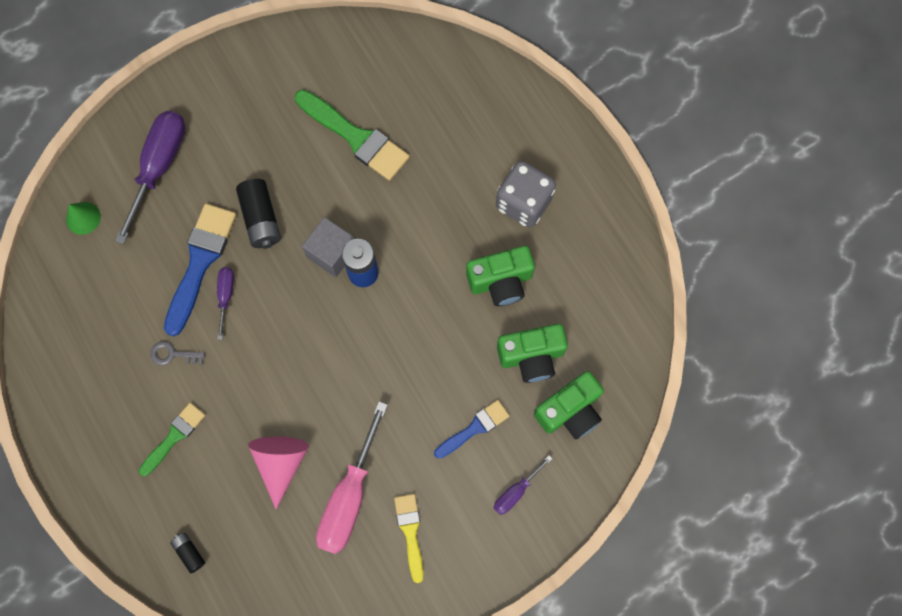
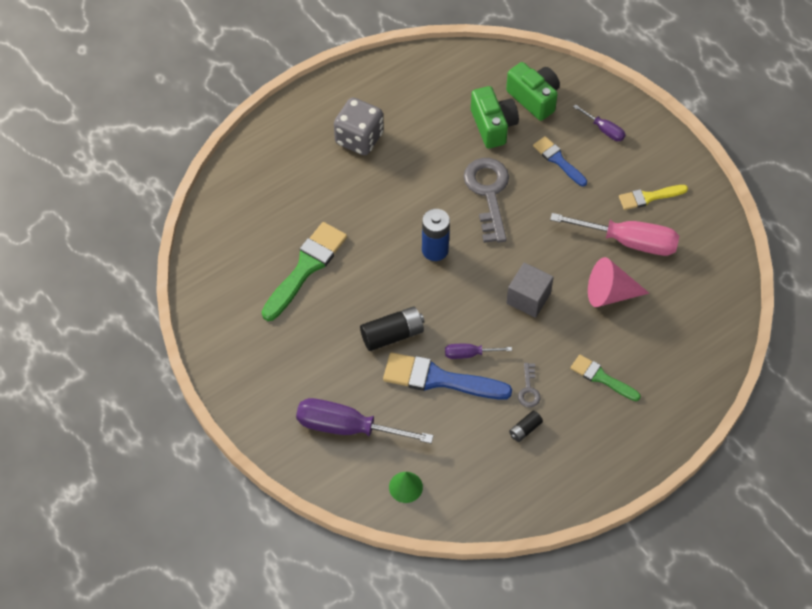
camera: 95 degrees left, 15 degrees down
(189, 552) = (697, 352): black battery -> black battery (525, 429)
(332, 253) = (419, 275): grey cube -> grey cube (528, 298)
(434, 340) = (488, 193): none -> grey key
(500, 281) = (431, 150): green camera -> none

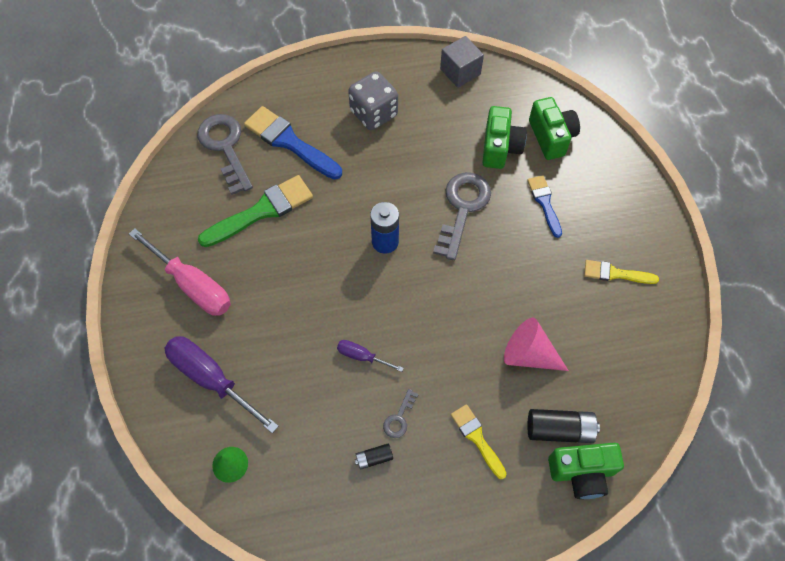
camera: 25 degrees right, 5 degrees up
(235, 224) = (225, 147): none -> grey key
(392, 335) = (302, 306): black battery -> black battery (559, 429)
(439, 379) = (321, 369): blue brush -> blue brush (289, 142)
(528, 298) = (447, 325): grey cube -> grey cube (460, 72)
(602, 378) = (477, 438): green brush -> yellow brush
(604, 130) = (603, 191): purple screwdriver -> none
(629, 241) = (573, 309): pink screwdriver -> pink screwdriver (193, 285)
(699, 368) = (581, 472): none -> green camera

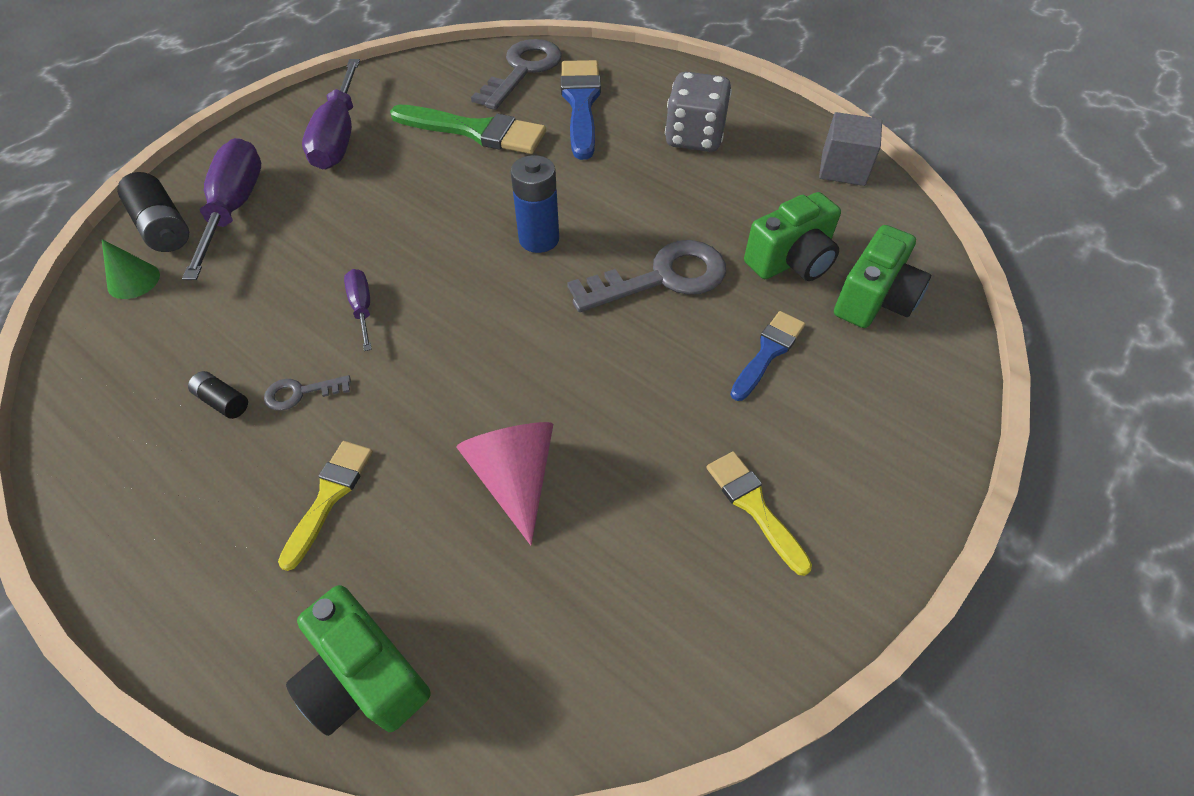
camera: 50 degrees right, 10 degrees down
(193, 285) = (339, 136): pink screwdriver -> purple screwdriver
(559, 429) = (420, 596): black battery -> black battery (163, 227)

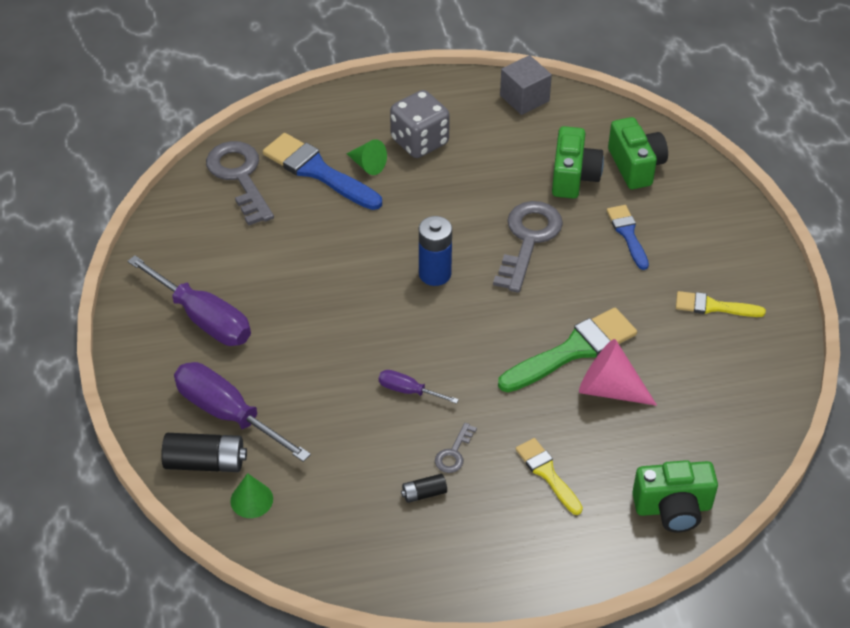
camera: 50 degrees left, 5 degrees down
(476, 131) = (285, 242): green brush -> green brush (573, 350)
(625, 125) = (368, 165): none -> green cone

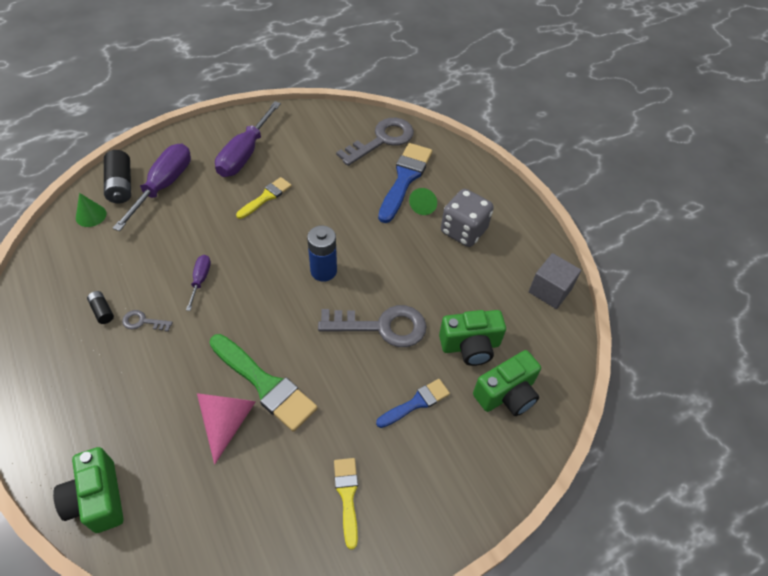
camera: 70 degrees right, 5 degrees up
(547, 473) = (128, 390): yellow brush -> yellow brush (266, 197)

